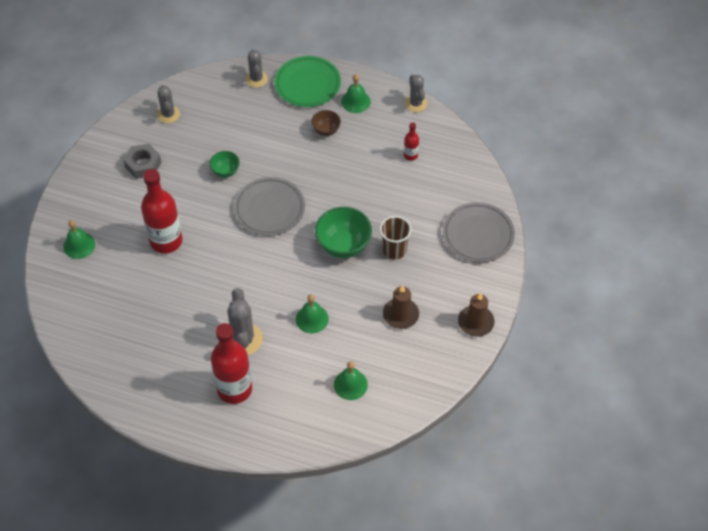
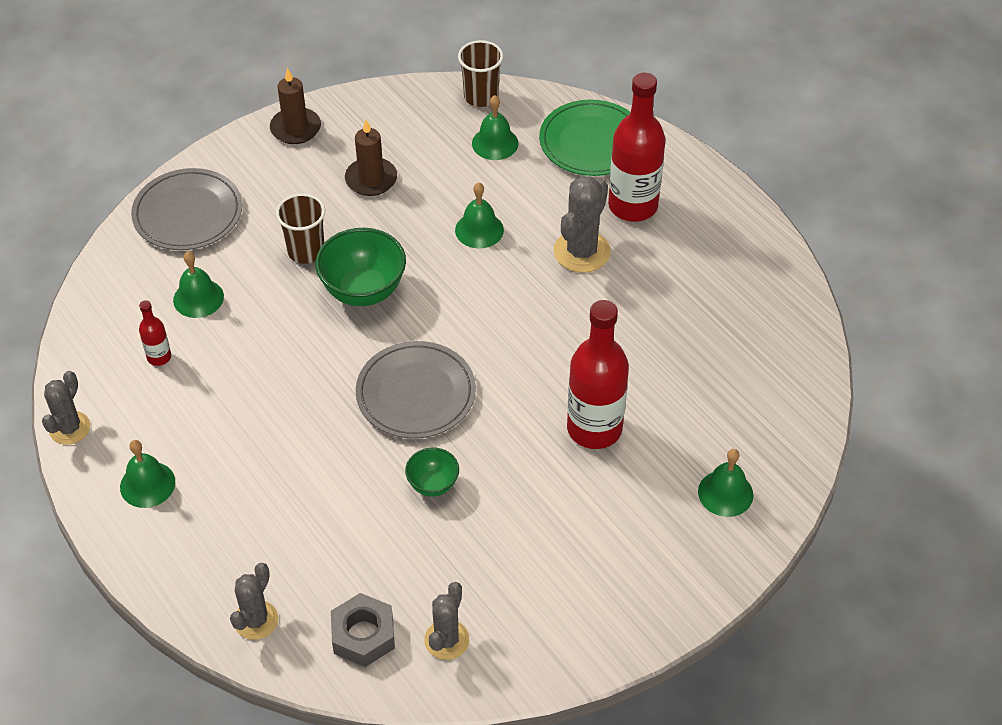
camera: 145 degrees left, 5 degrees down
(143, 164) = (548, 570): grey nut -> grey nut (363, 635)
(307, 84) = (187, 560): green plate -> green plate (592, 142)
(326, 130) = (234, 463): brown bowl -> none
(388, 415) = (481, 96): none -> brown cup
(423, 193) = (198, 298): none -> green bell

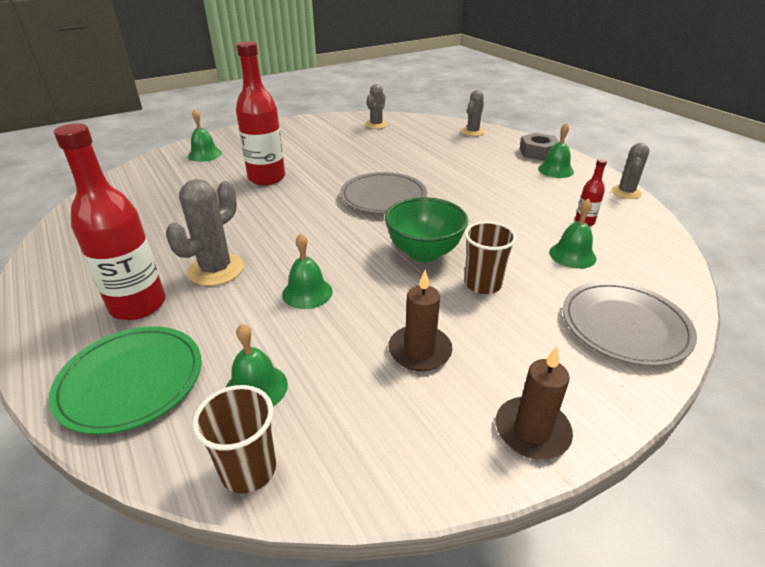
camera: 175 degrees left, 15 degrees down
(363, 635) = (417, 127): grey nut -> grey nut (538, 152)
(433, 484) = (376, 163): green bowl -> none

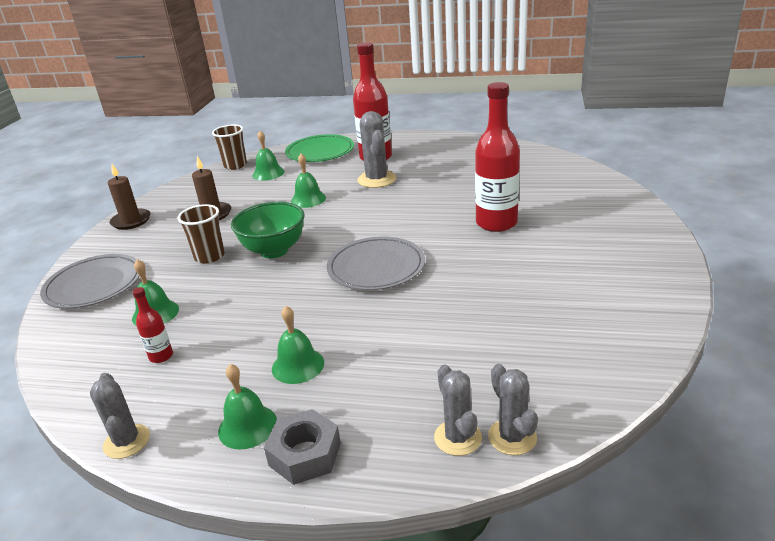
camera: 135 degrees right, 5 degrees down
(204, 154) = (598, 206): green bell -> green bell (298, 365)
(376, 125) = (592, 349): grey cactus -> grey cactus (512, 437)

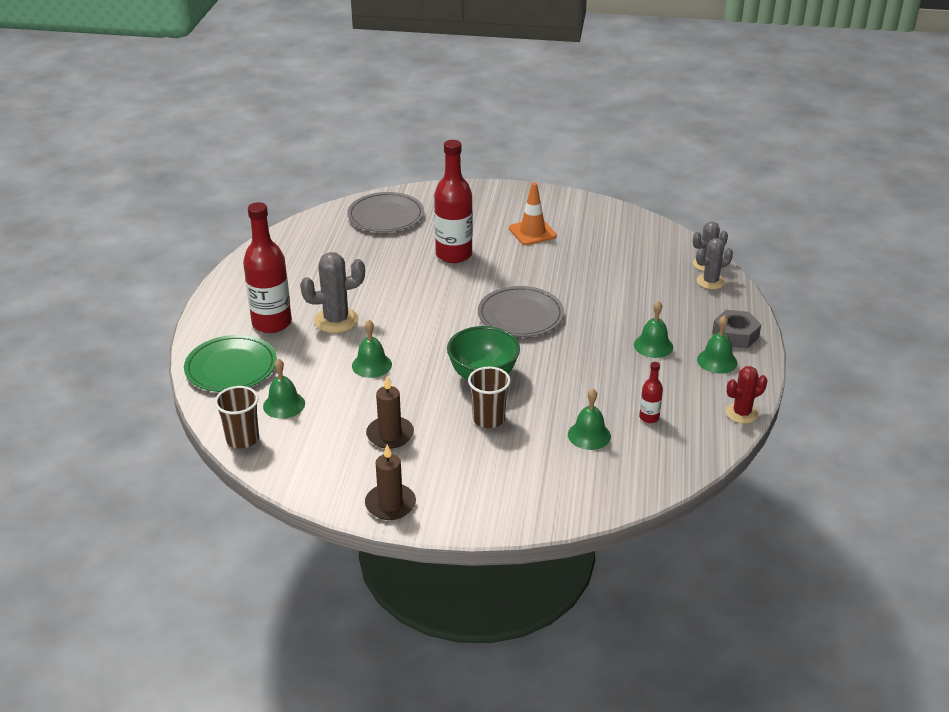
camera: 95 degrees left, 5 degrees up
(94, 285) = (537, 494): grey plate -> grey plate (386, 216)
(126, 441) = (741, 413): grey cactus -> red cactus
(562, 269) = (532, 232): none -> orange traffic cone

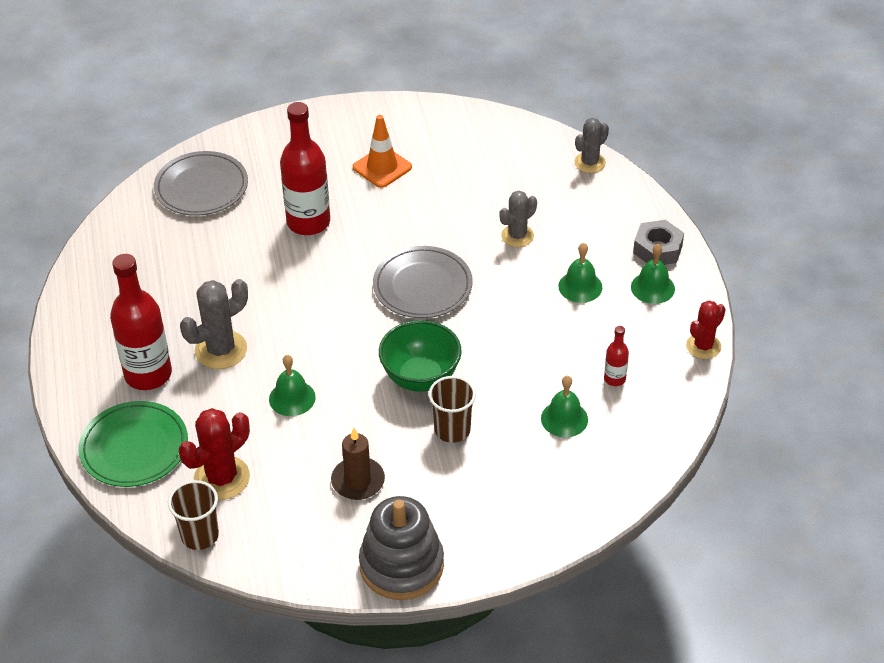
camera: 20 degrees left, 10 degrees up
(284, 405) = (222, 478): green bell -> red cactus
(390, 504) = (401, 565): brown candle -> grey stacking toy
(710, 282) = (603, 185): grey cactus -> grey cactus (517, 236)

